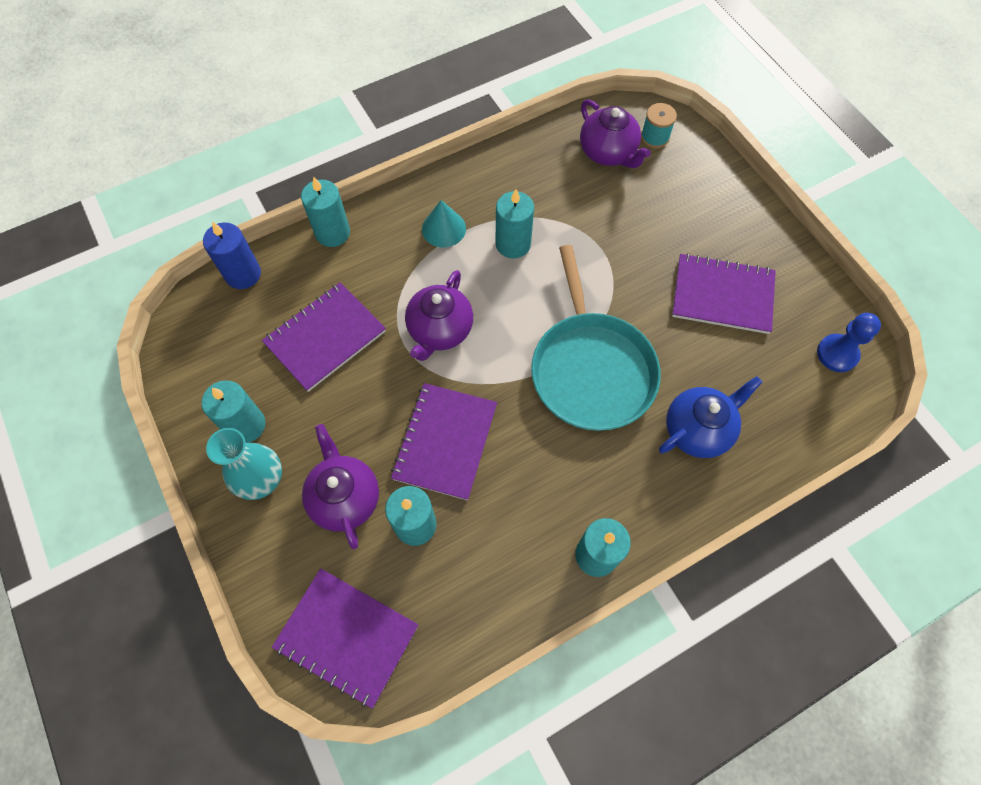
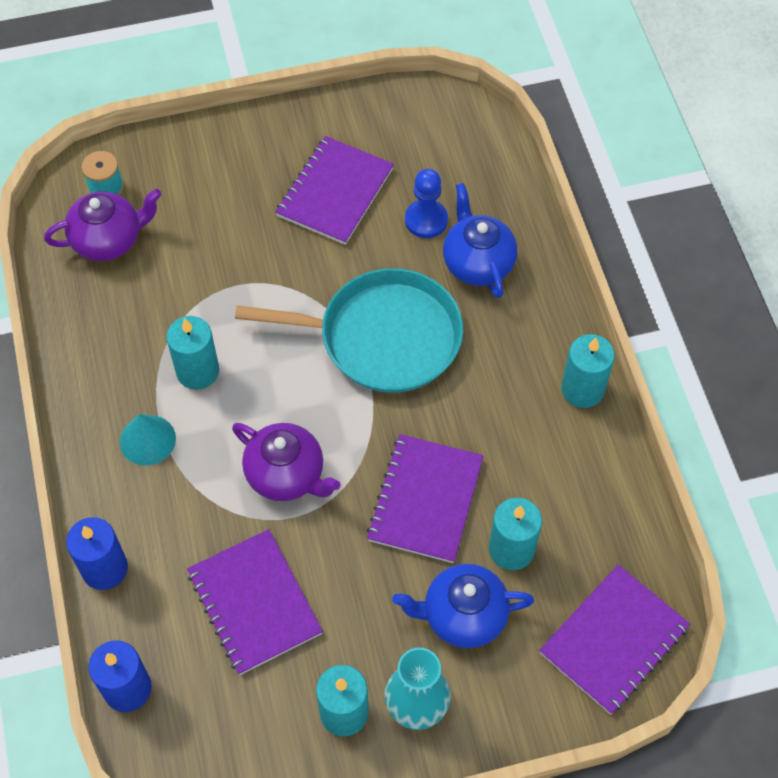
camera: 75 degrees left, 5 degrees down
(332, 233) = (104, 568): turquoise candle -> blue candle
(345, 497) = (463, 615): purple teapot -> blue teapot
(445, 441) = (425, 499): purple notebook -> purple notebook turned 75 degrees clockwise
(837, 354) = (432, 121): blue pawn -> blue pawn (426, 220)

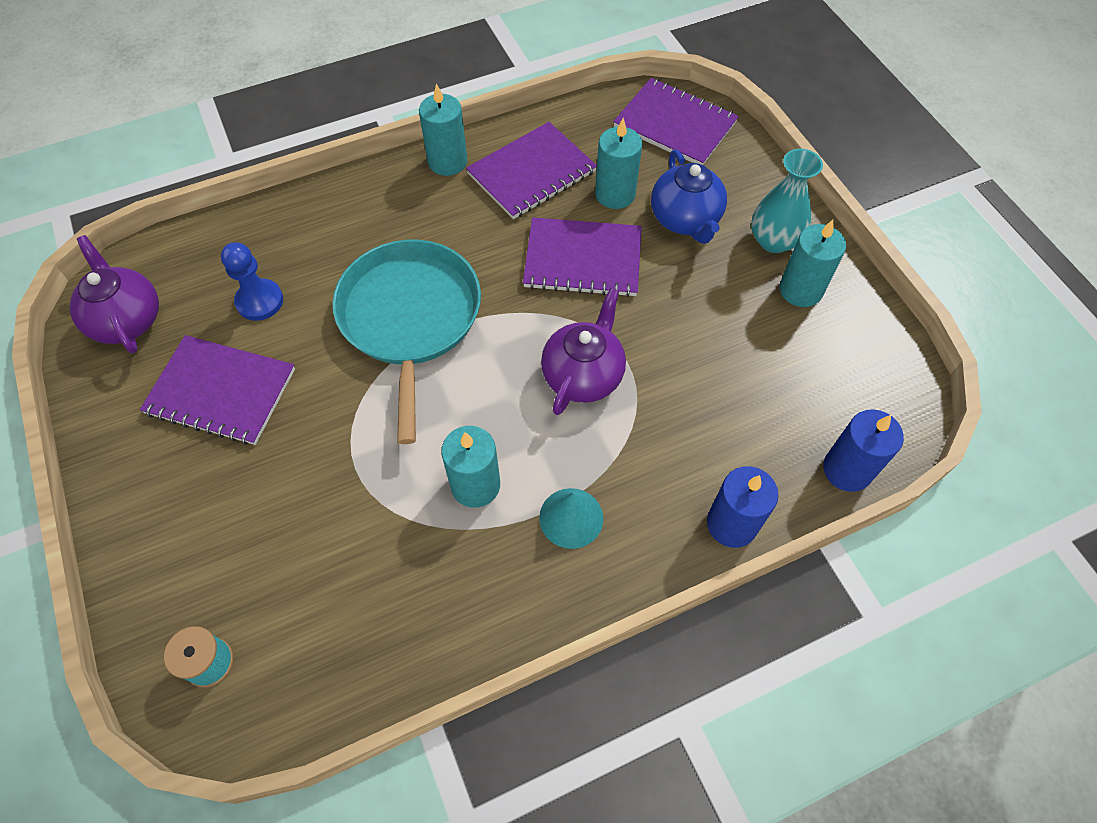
camera: 100 degrees left, 0 degrees up
(108, 240) = (296, 635): purple teapot -> purple teapot (127, 320)
(254, 603) = (724, 377): purple notebook -> purple notebook (532, 173)
(477, 263) = (313, 251): blue teapot -> none

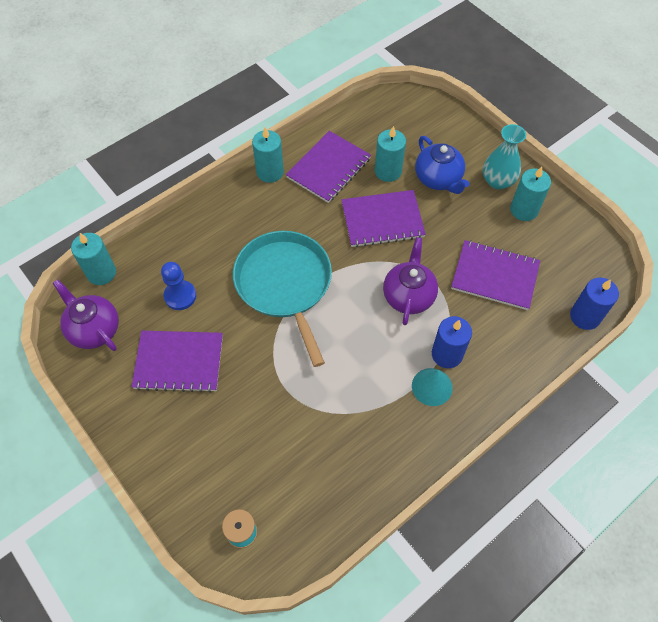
camera: 15 degrees left, 0 degrees up
(475, 485) = (366, 381): turquoise candle -> turquoise candle (101, 273)
(675, 124) = (410, 115): purple notebook -> purple notebook (495, 276)
(731, 524) = (528, 366): blue candle -> blue candle (447, 354)

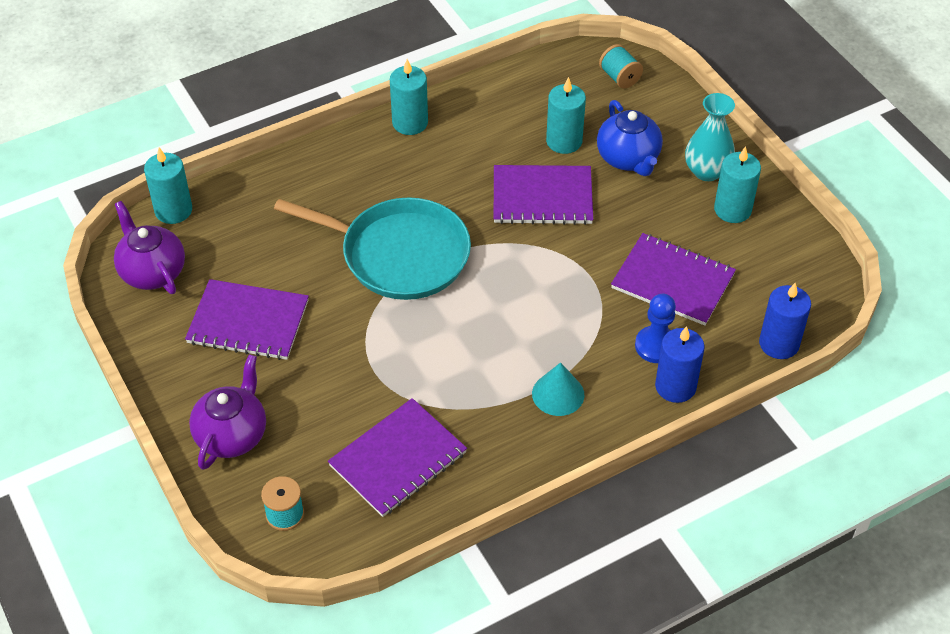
camera: 10 degrees right, 10 degrees down
(180, 296) = (265, 249): blue pawn -> blue pawn (656, 346)
(285, 284) = (399, 254): turquoise pan -> turquoise pan turned 120 degrees clockwise
(329, 168) = (487, 128): purple notebook -> purple notebook (398, 459)
(409, 296) = (554, 288): purple teapot -> purple teapot (232, 435)
(416, 114) = (619, 77): none -> turquoise spool
(447, 354) = (586, 361): blue candle -> blue candle (675, 386)

